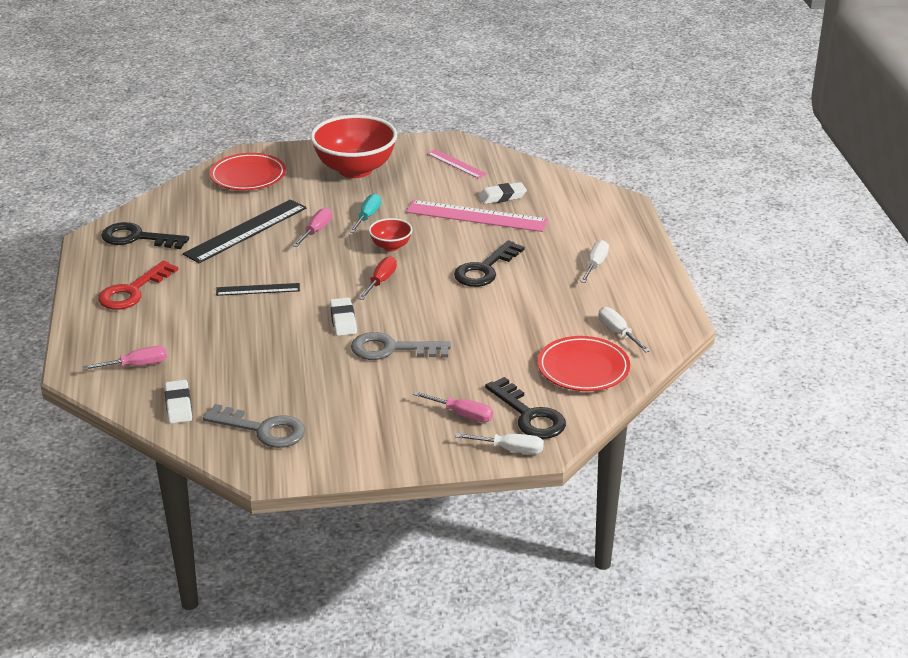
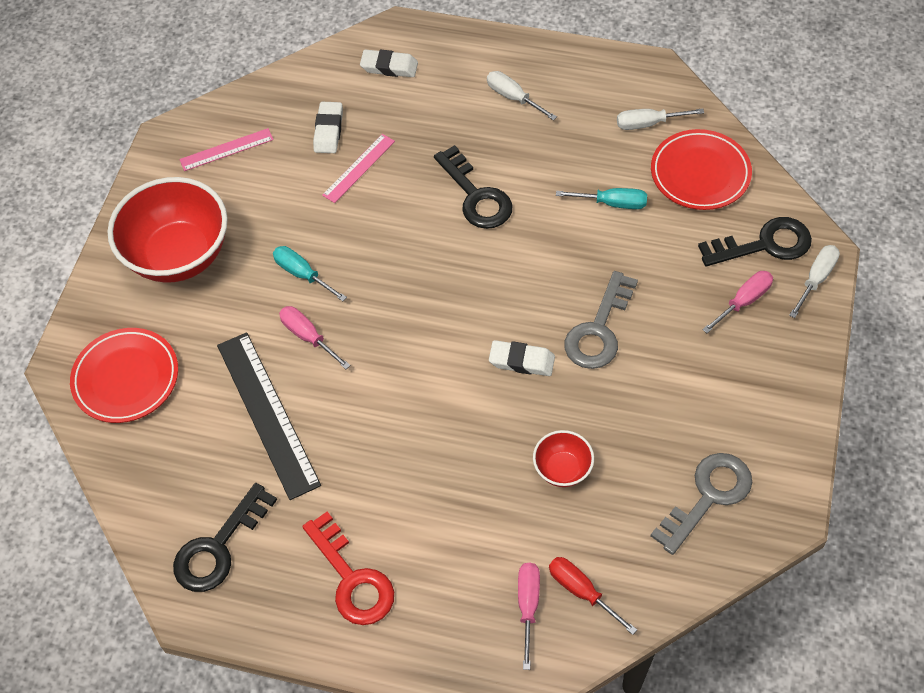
camera: 65 degrees left, 25 degrees up
(178, 406) = (631, 575): white eraser -> white eraser (389, 67)
(258, 289) = (414, 433): black ruler -> none
(380, 281) = (455, 301): red screwdriver -> red screwdriver (582, 591)
(391, 246) = (383, 270): red bowl -> red bowl (562, 469)
(476, 216) = (359, 168): pink ruler -> pink ruler, size x0.55
(520, 331) = (612, 203): none -> turquoise screwdriver

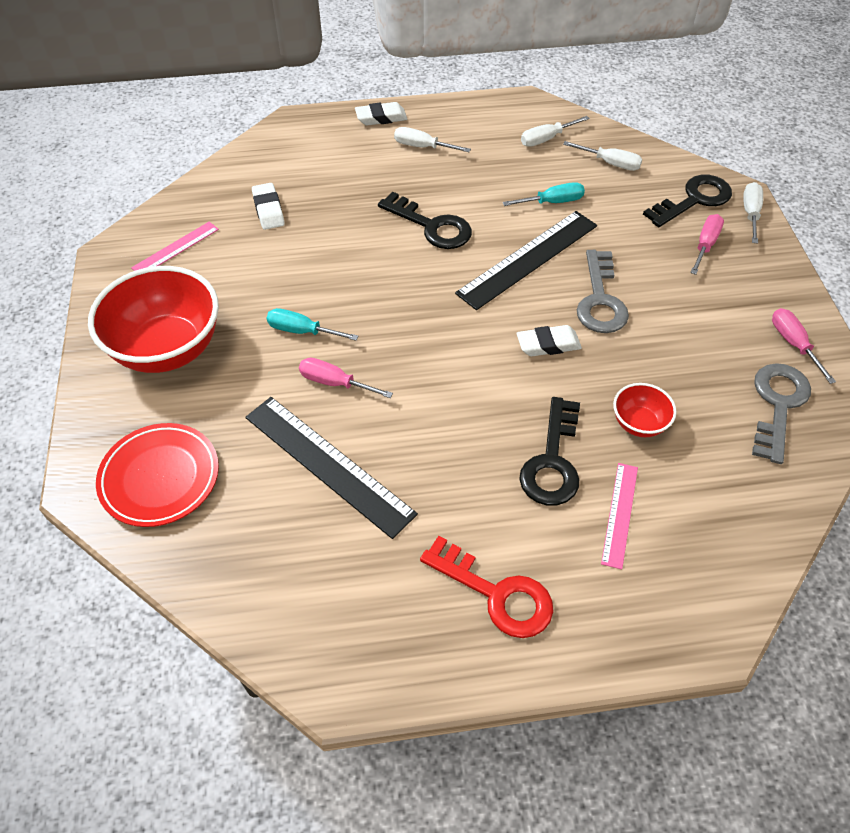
camera: 25 degrees left, 5 degrees down
(218, 547) = (339, 612): black key -> black key (552, 461)
(359, 168) = (312, 232): pink ruler -> pink ruler (620, 514)
(389, 67) = (300, 150): white eraser -> white eraser (381, 118)
(528, 606) = (682, 557): pink screwdriver -> pink screwdriver (793, 344)
(552, 262) = (528, 259): none -> black ruler
(582, 591) = (722, 526): red screwdriver -> none
(700, 173) = (610, 163): red plate -> white screwdriver

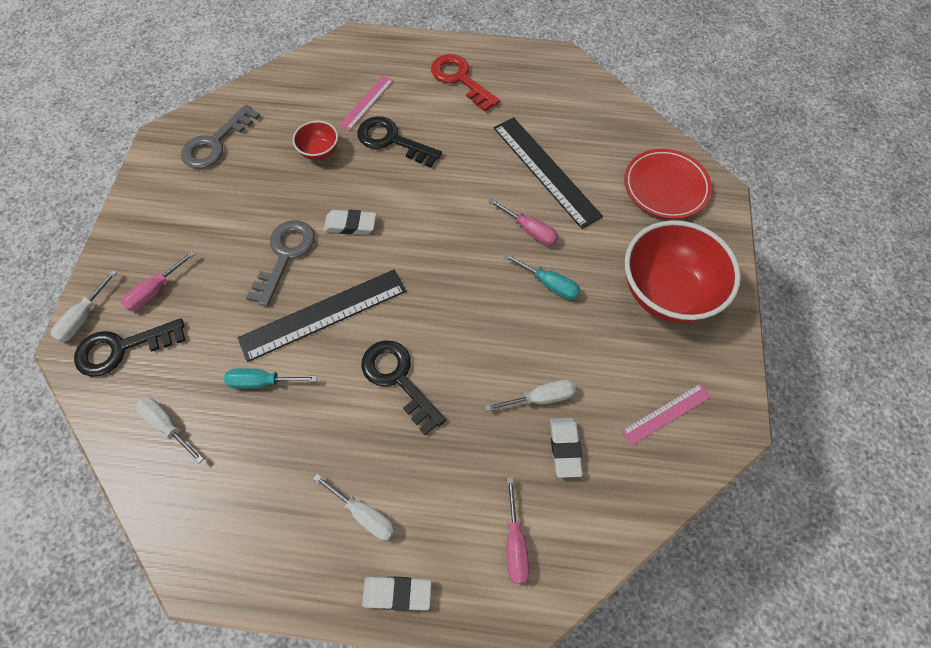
camera: 165 degrees left, 10 degrees up
(546, 139) = (212, 488): white screwdriver -> white screwdriver (540, 398)
(552, 461) = (392, 140): black key -> black key turned 90 degrees counterclockwise
(793, 344) = (164, 183): pink screwdriver -> pink screwdriver (515, 543)

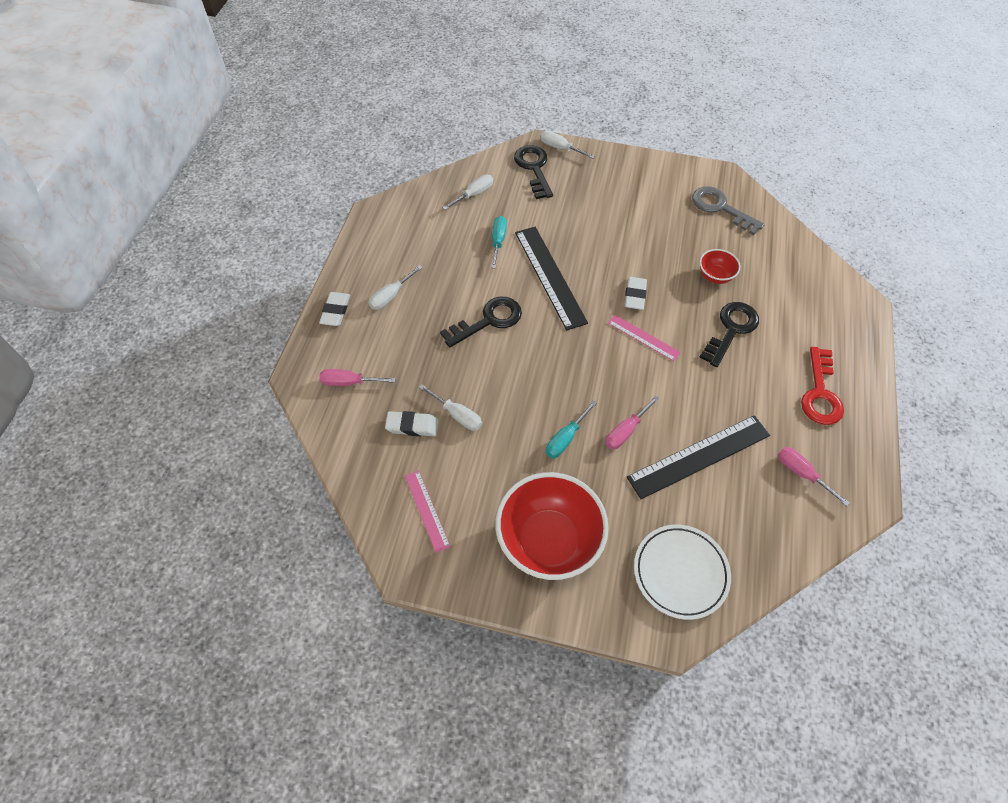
camera: 95 degrees right, 5 degrees down
(155, 291) = (578, 181): pink screwdriver -> pink screwdriver (802, 473)
(285, 256) = (605, 253): grey key -> none
(366, 102) = (778, 312): pink ruler -> pink ruler (643, 337)
(460, 79) = (820, 393): red key -> red key turned 135 degrees clockwise
(540, 398) = (457, 415): white screwdriver -> white screwdriver turned 45 degrees counterclockwise
(665, 187) = (680, 572): red plate -> white plate

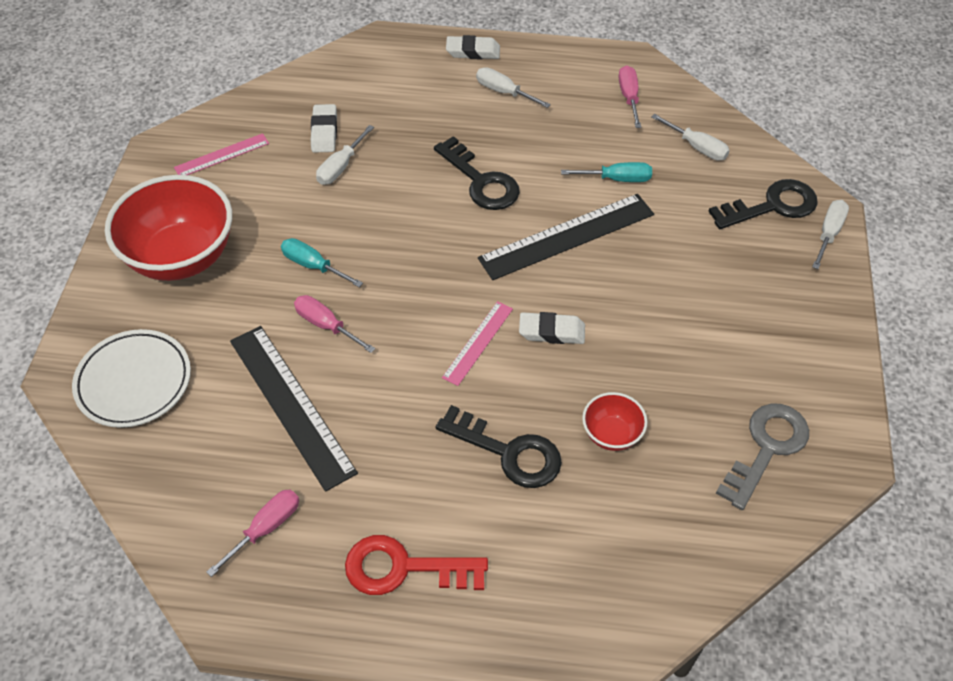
camera: 85 degrees right, 5 degrees down
(349, 382) = (377, 76): pink screwdriver -> pink screwdriver (629, 97)

